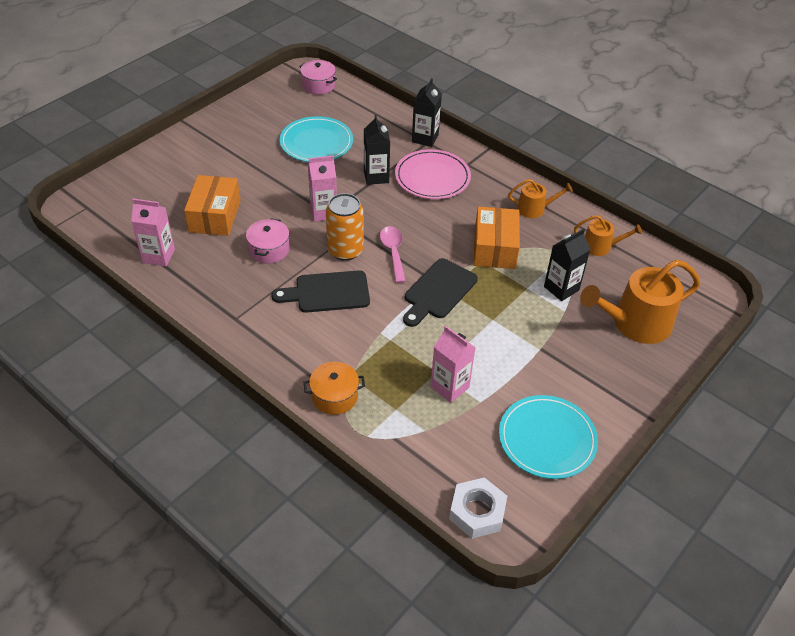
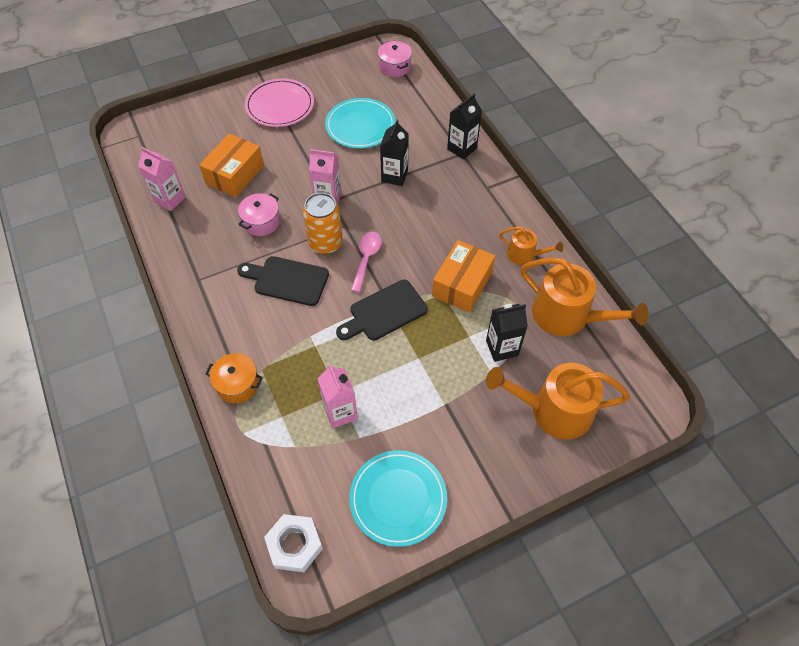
camera: 25 degrees right, 10 degrees up
(432, 177) = (445, 192): pink plate -> pink plate (280, 105)
(600, 246) = (567, 316): orange watering can -> orange watering can, size x1.90

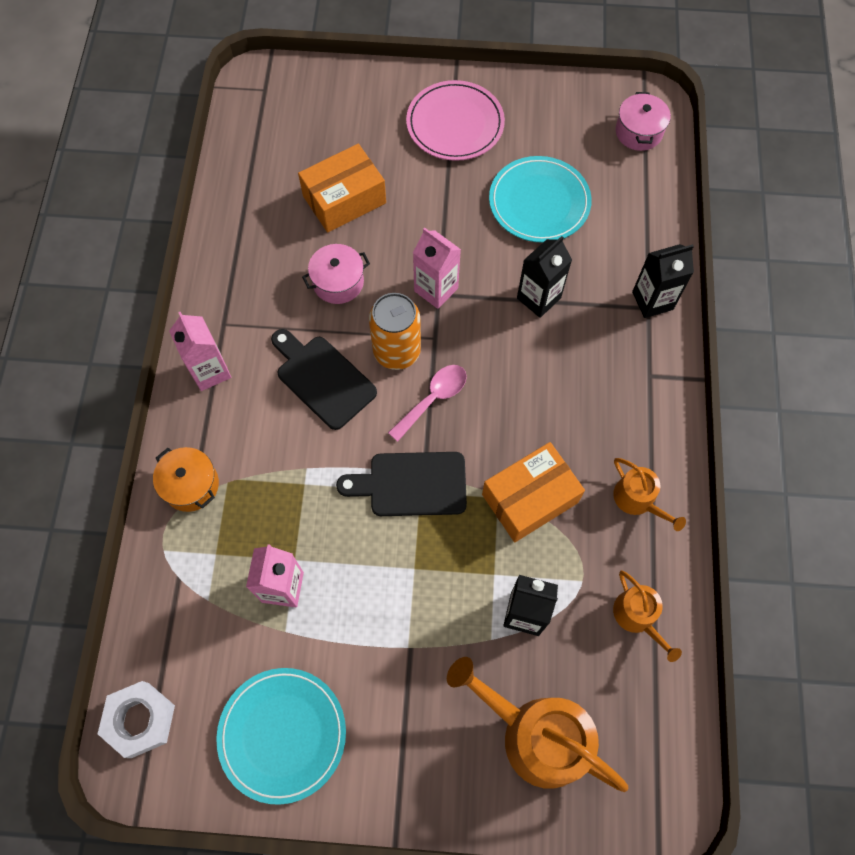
camera: 30 degrees right, 10 degrees up
(170, 199) = (251, 197): pink carton -> pink carton (210, 371)
(567, 316) = (637, 616): orange watering can -> orange watering can, size x0.53

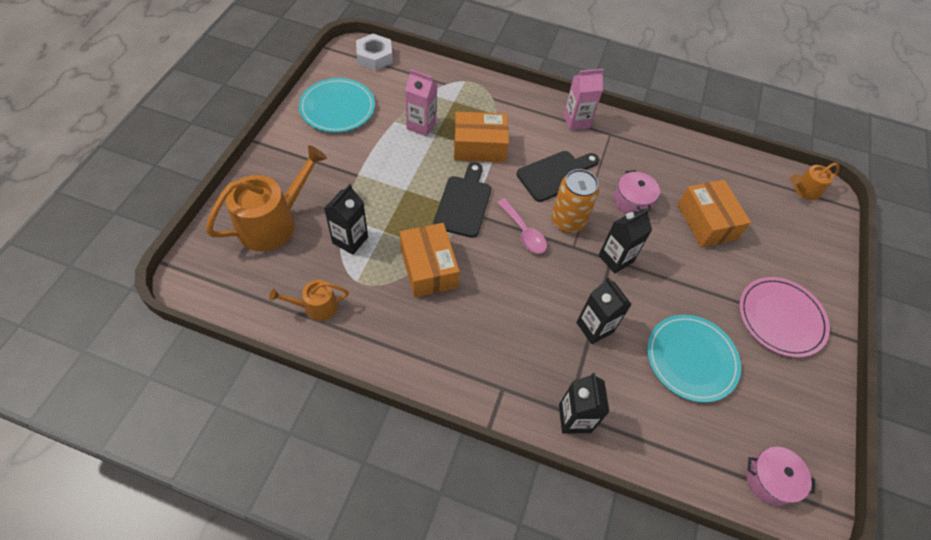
camera: 100 degrees right, 10 degrees down
(191, 485) = (501, 99): orange pot -> none
(301, 491) = (479, 147): none -> orange box
(436, 289) = (615, 259): pink carton -> black carton
(637, 500) = (401, 339): orange watering can -> orange watering can (804, 190)

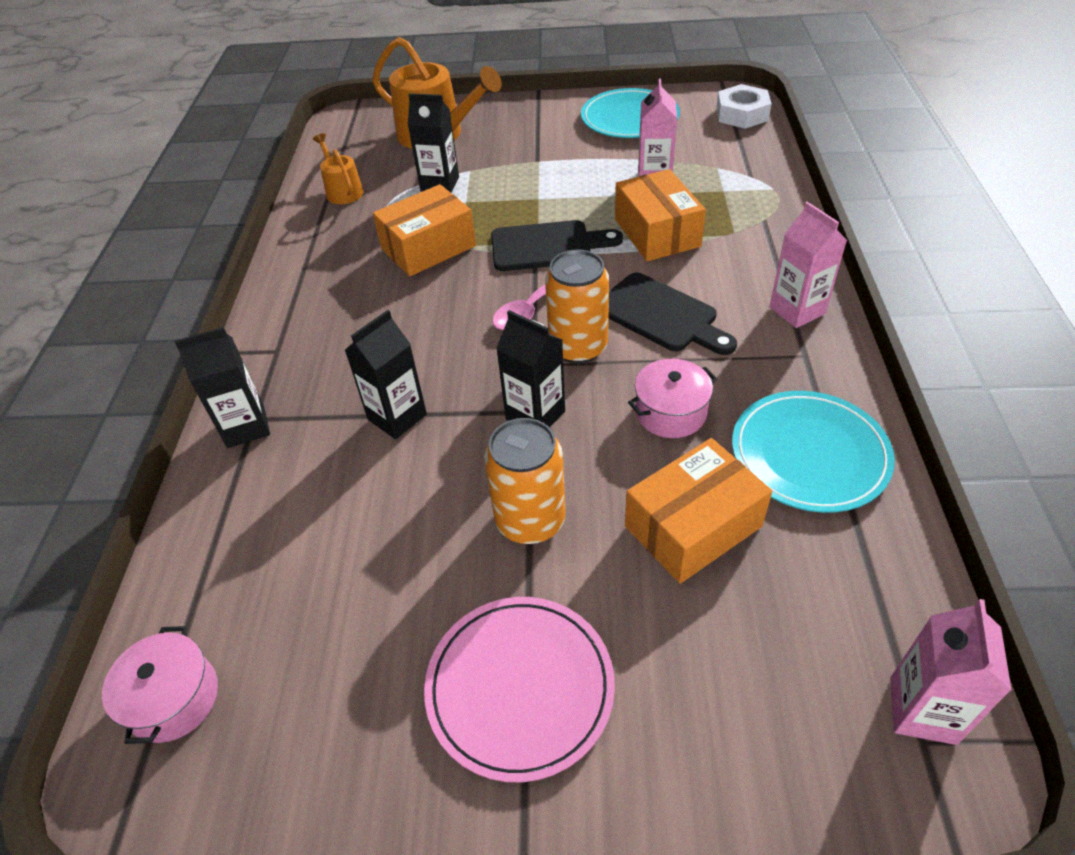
camera: 80 degrees right, 10 degrees down
(688, 284) = (530, 520): none -> orange can
(691, 359) = (379, 548): turquoise plate -> turquoise plate (809, 454)
(804, 190) = (922, 710): orange watering can -> pink carton

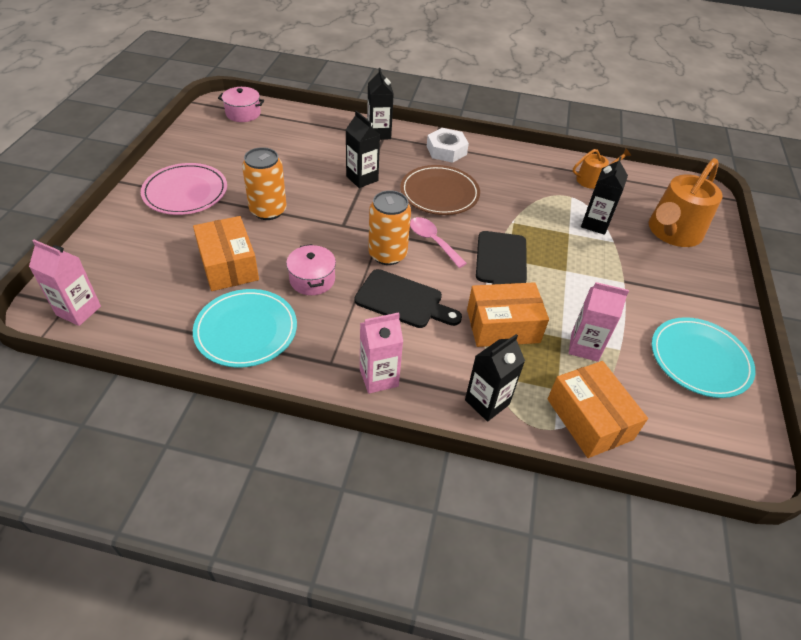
camera: 95 degrees right, 0 degrees up
(414, 321) = (439, 193): none -> brown plate
(428, 247) = (515, 208): orange box -> orange box (589, 419)
(535, 415) = (338, 226): black carton -> black carton (487, 402)
(661, 315) = (403, 300): black cutting board -> black cutting board turned 120 degrees counterclockwise
(742, 114) = (708, 457): white nut -> white nut (446, 150)

